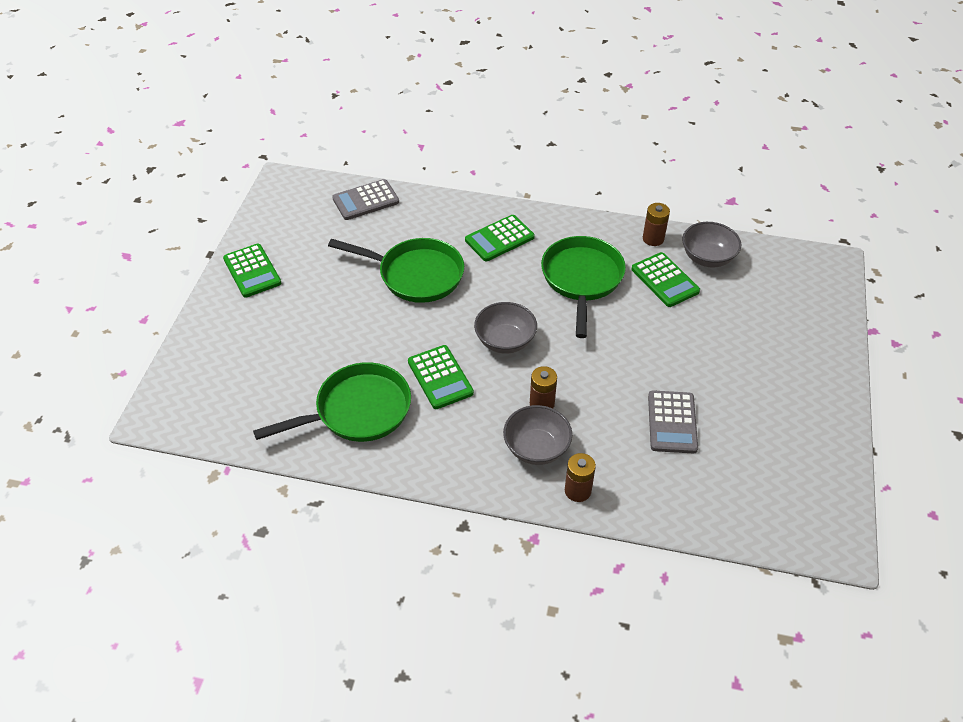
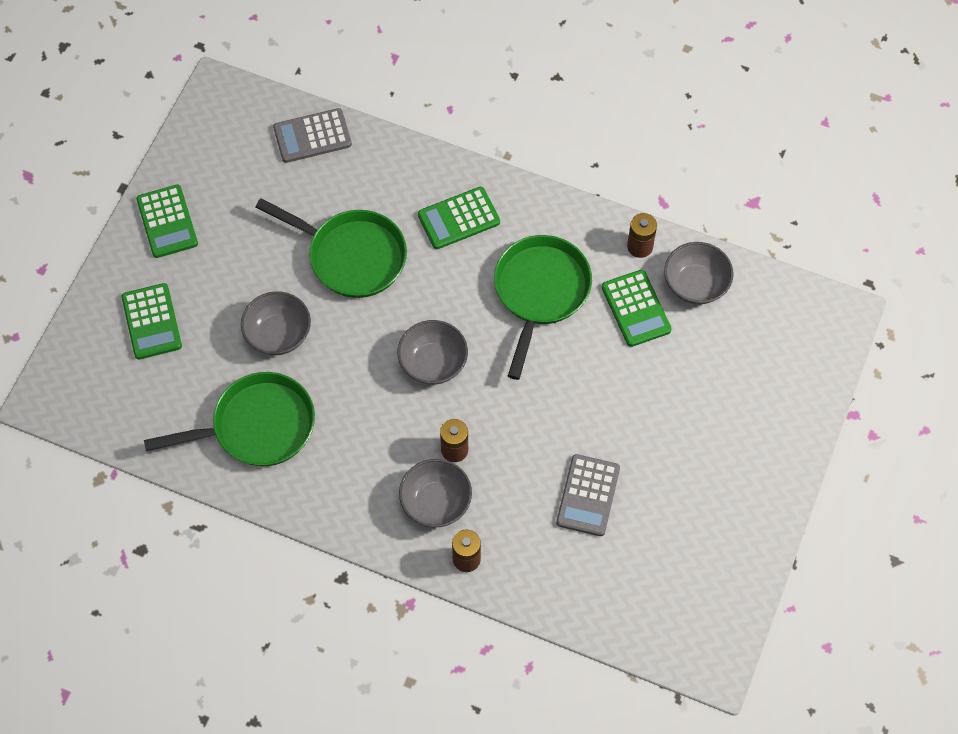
camera: 10 degrees right, 15 degrees up
(363, 338) = (278, 334): none -> grey bowl
(440, 377) = (352, 399): green calculator -> green calculator (152, 322)

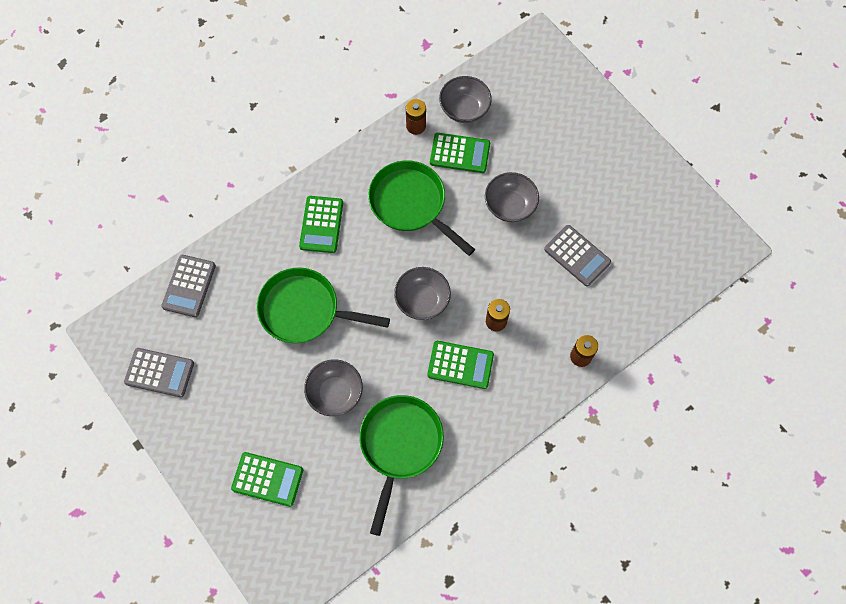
camera: 60 degrees left, 5 degrees up
(167, 222) = (190, 425): green calculator -> green calculator (460, 365)
(205, 163) = (159, 372): none -> grey calculator
(351, 256) = (305, 310): green pan -> green pan turned 135 degrees counterclockwise
(436, 502) = (528, 354): grey bowl -> grey bowl (510, 205)

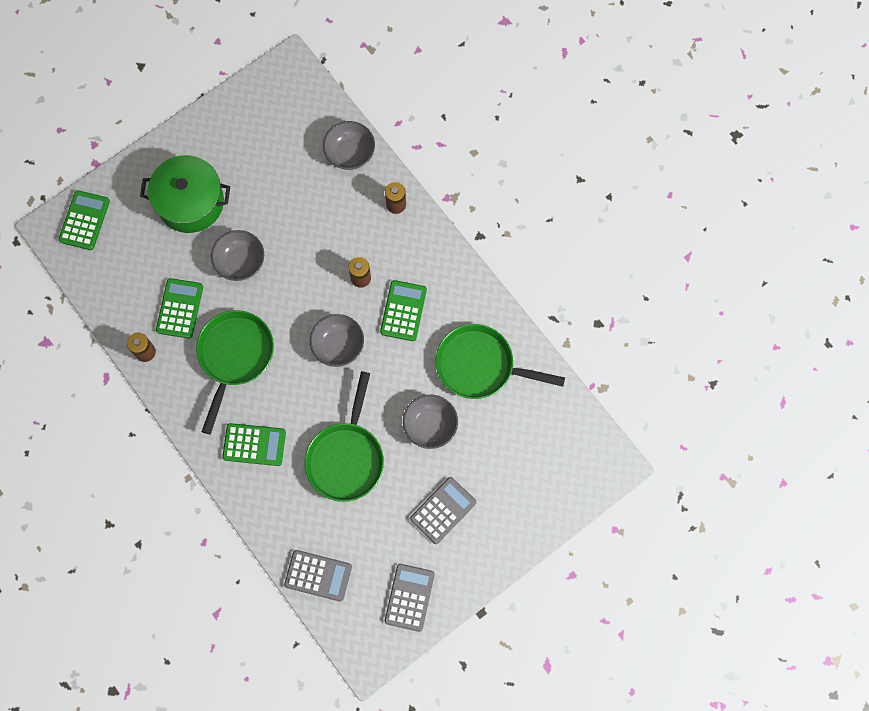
camera: 90 degrees left, 5 degrees up
(267, 479) = (513, 485): green calculator -> green calculator (84, 220)
(411, 204) = (235, 356): green pan -> green pan turned 150 degrees clockwise
(464, 109) = (128, 303): grey bowl -> grey bowl (350, 153)
(571, 158) = (190, 202): none -> green pot
(577, 256) = (295, 202): grey calculator -> grey calculator (443, 510)

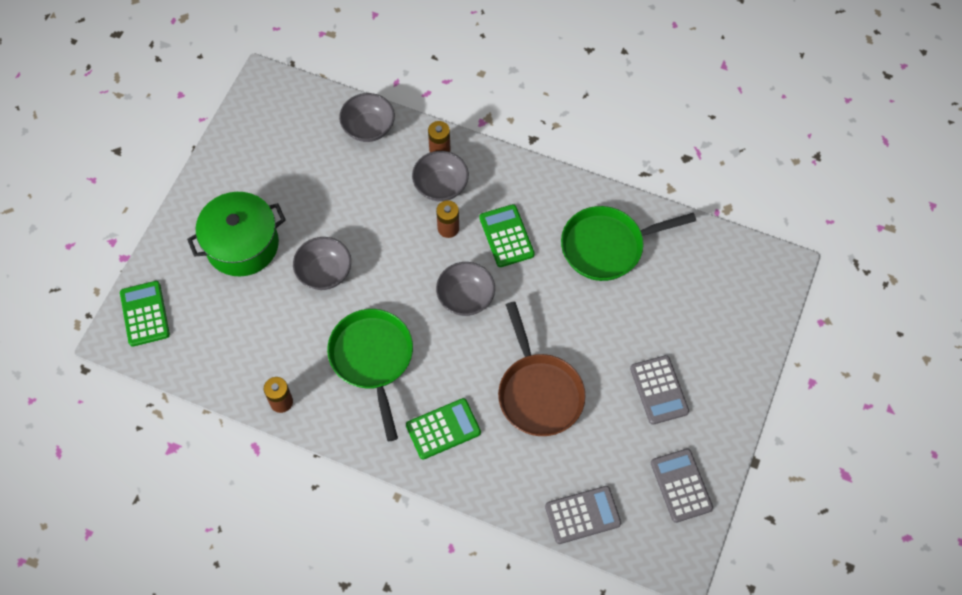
camera: 30 degrees left, 10 degrees down
(180, 308) = (291, 344): green calculator -> none
(346, 457) = (538, 392): green pan -> brown pan
(430, 425) = (597, 322): grey bowl -> grey bowl (441, 186)
(443, 510) = (659, 390): grey calculator -> grey calculator turned 150 degrees clockwise

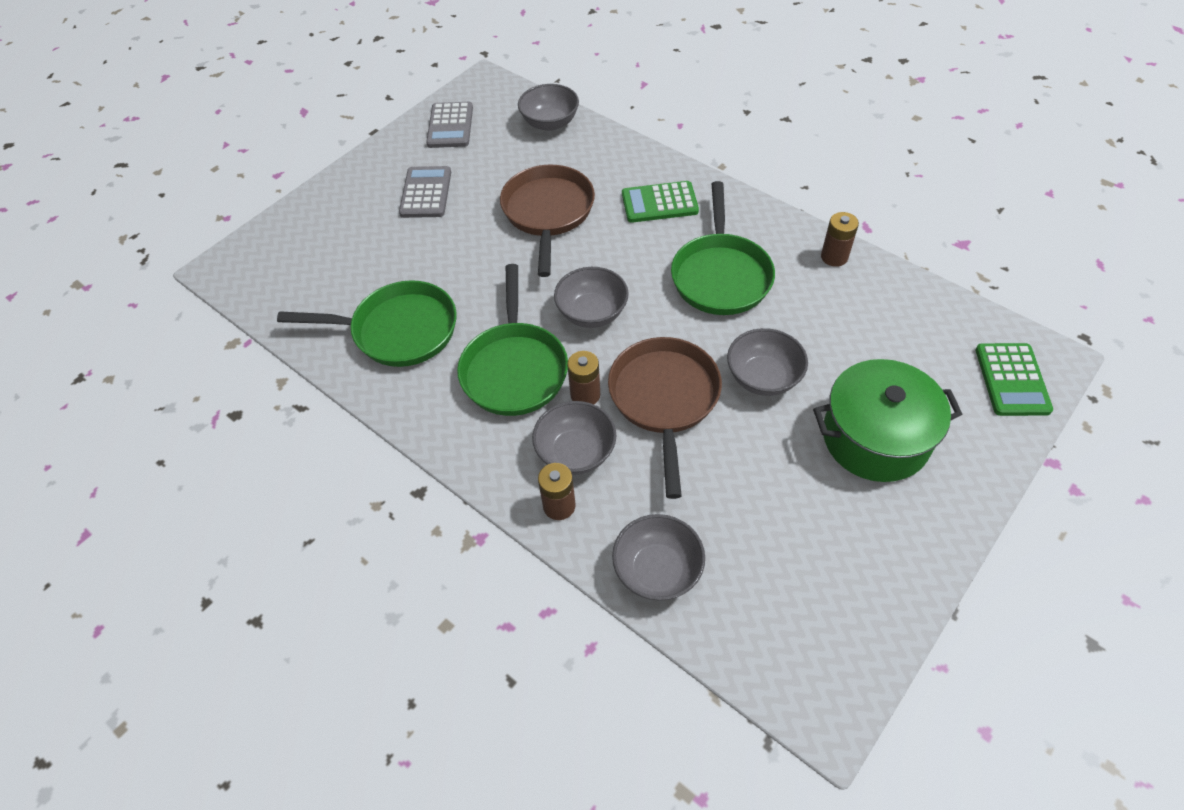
camera: 160 degrees left, 10 degrees down
(391, 238) = (664, 399): none -> brown pan
(506, 236) = (514, 369): green calculator -> green pan
(582, 515) = (550, 123): grey calculator -> grey bowl

